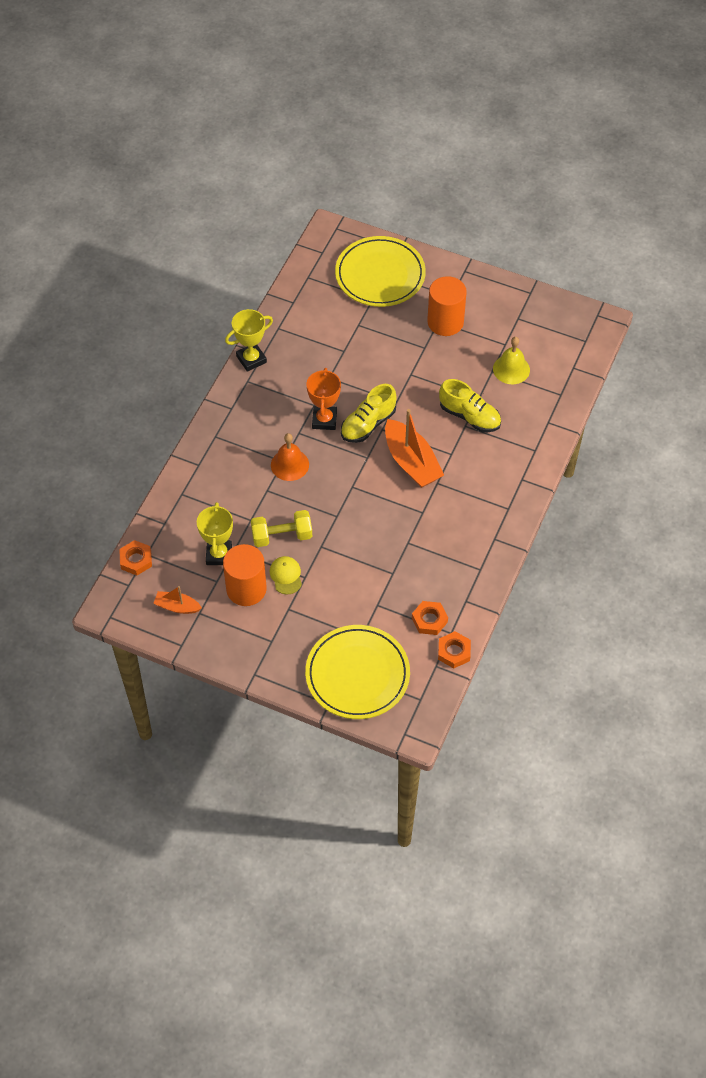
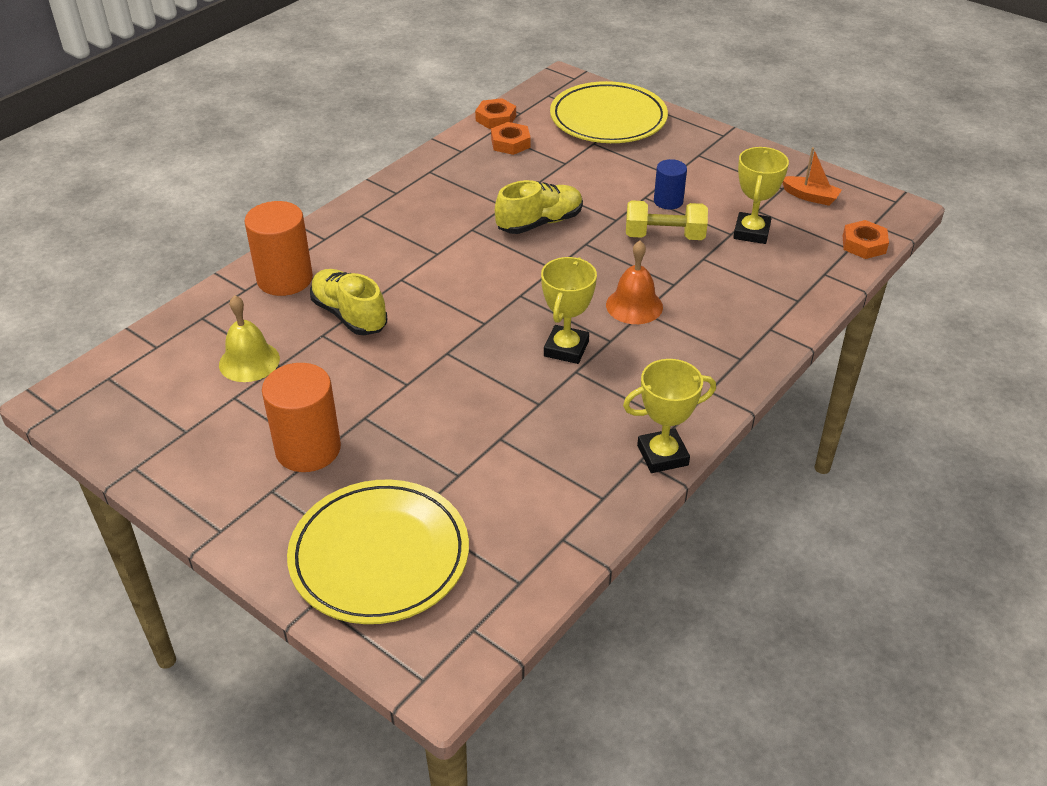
camera: 165 degrees left, 15 degrees down
(246, 589) = (720, 198): orange cylinder -> orange cylinder (285, 279)
(286, 576) = (668, 201): yellow cap -> blue cylinder
(324, 420) = (566, 349): orange trophy -> yellow trophy
(368, 424) = (502, 332): yellow shoe -> yellow shoe (539, 223)
(411, 462) = (460, 279): orange boat -> none

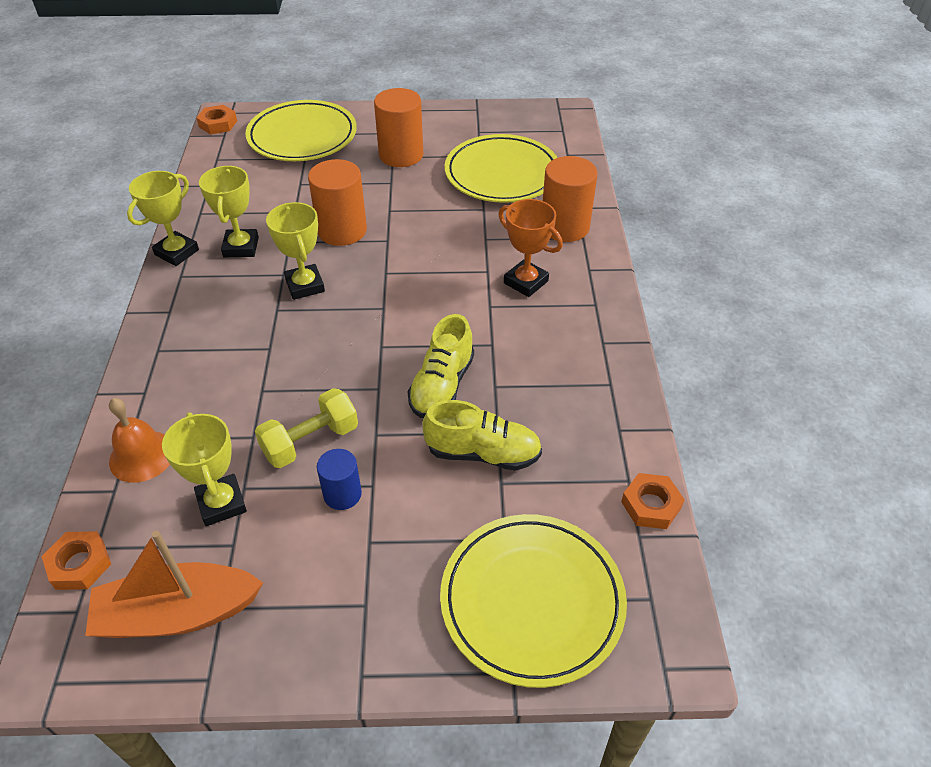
camera: 140 degrees right, 5 degrees up
(249, 361) = (502, 174): yellow bell -> yellow plate
(349, 315) = (484, 228): yellow shoe -> yellow shoe (482, 453)
(385, 255) = (526, 282): none -> orange trophy
(476, 386) = (342, 230): none -> orange cylinder
(510, 143) = (587, 474): orange nut -> orange nut (218, 124)
(592, 424) = (241, 247): none -> yellow trophy
(634, 305) = (281, 349): orange bell -> orange bell (142, 456)
(810, 196) = (178, 613): orange boat -> orange boat, size x1.89

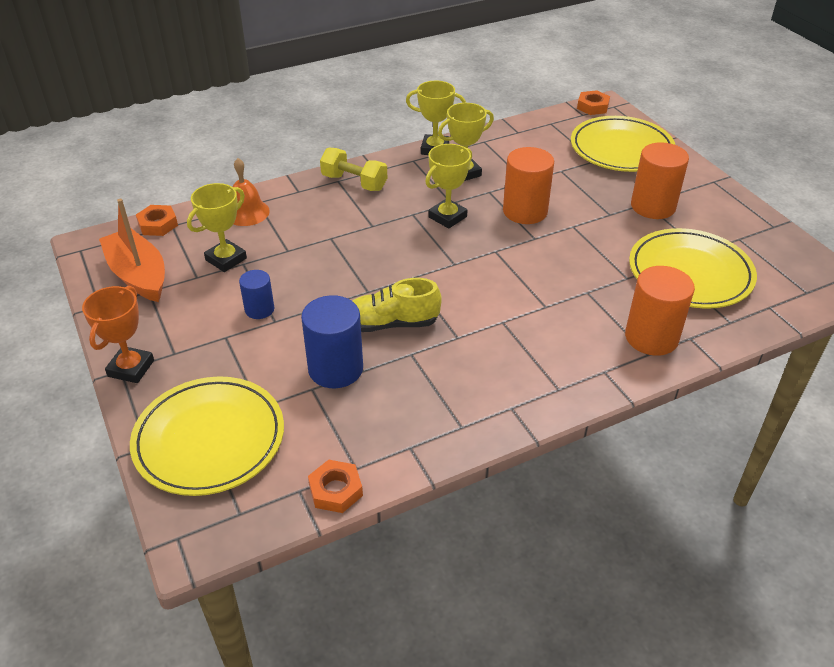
camera: 65 degrees right, 5 degrees down
(310, 441) = (297, 277): yellow dumbbell -> yellow dumbbell (354, 182)
(482, 453) = (335, 369): yellow shoe -> blue cylinder
(526, 282) = (551, 334): orange trophy -> orange trophy (131, 368)

